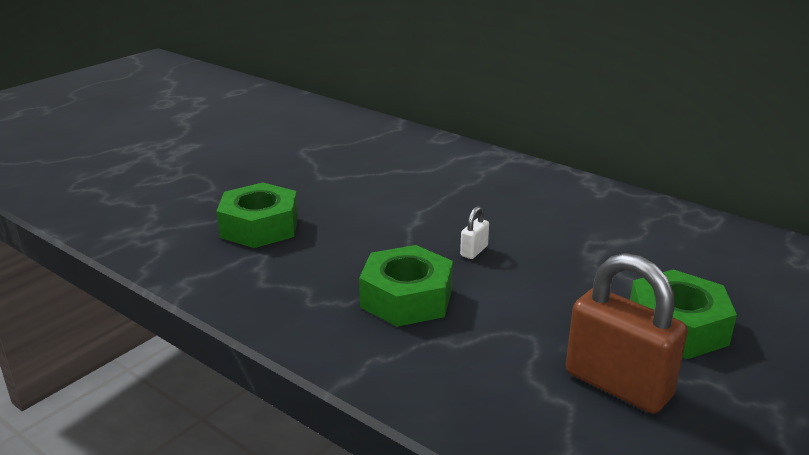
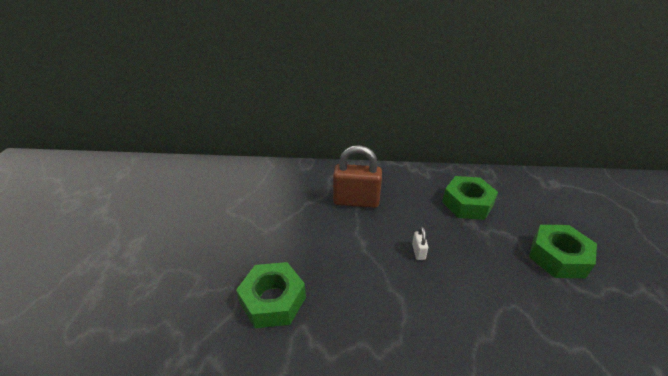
camera: 35 degrees left, 10 degrees up
(406, 298) = (427, 315): green nut -> green nut (467, 203)
(618, 385) = (585, 318): brown padlock -> brown padlock (356, 201)

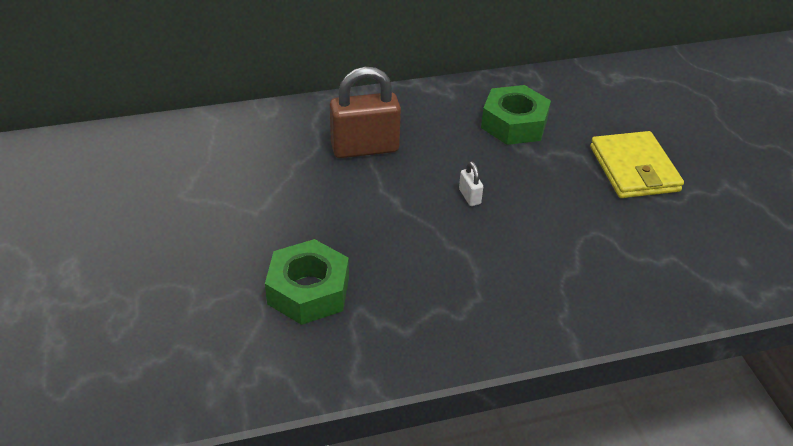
camera: 20 degrees left, 5 degrees up
(558, 257) = (633, 169): green nut -> yellow wallet

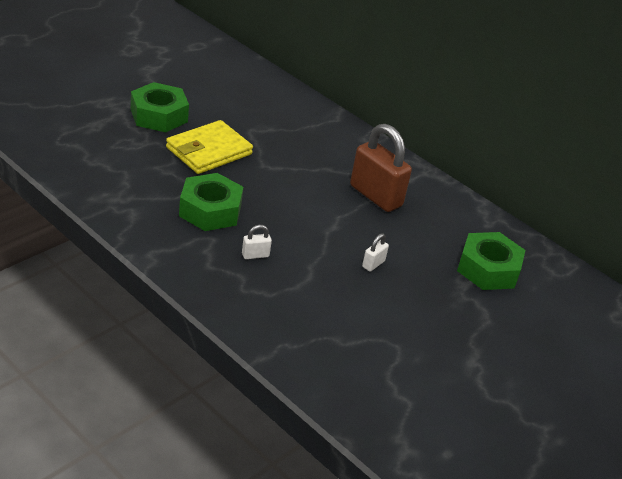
camera: 55 degrees right, 5 degrees down
(86, 266) = (159, 115): none -> green nut
(409, 283) = (255, 255): none -> white padlock
(633, 169) = (503, 357): yellow wallet -> yellow wallet (209, 151)

